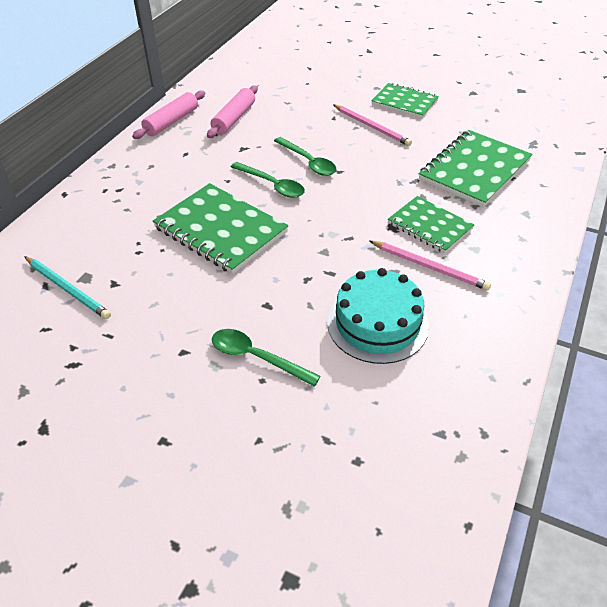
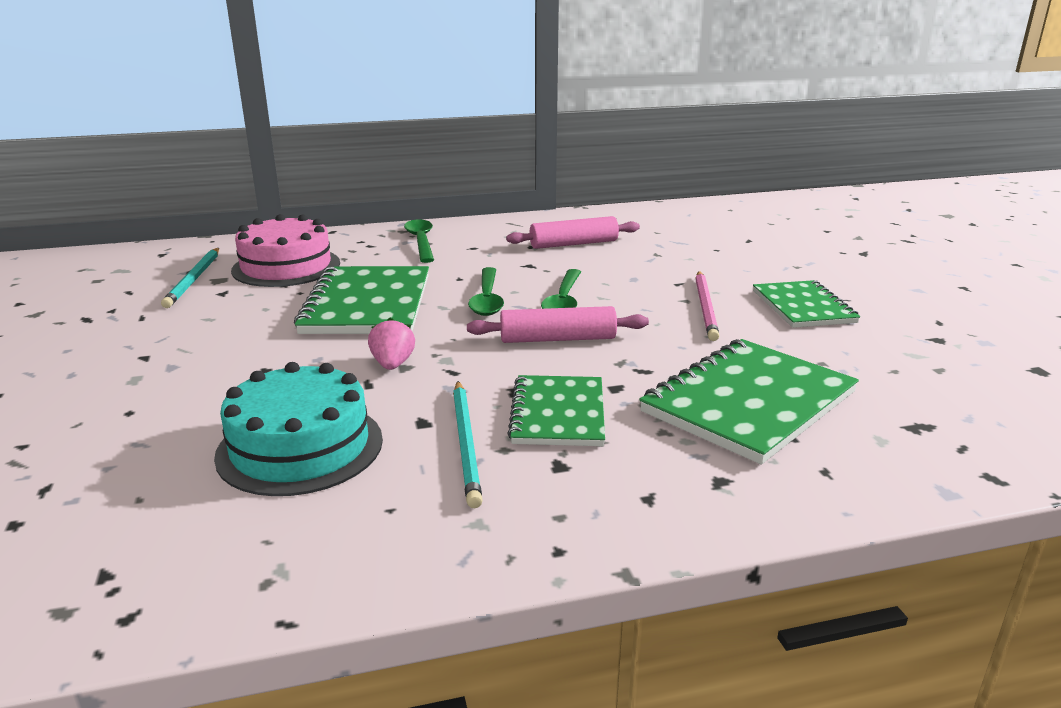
camera: 50 degrees right, 20 degrees down
(105, 239) = (286, 267): none -> pink cake
(171, 122) = (515, 225): pink rolling pin -> pink rolling pin (557, 339)
(256, 357) = (166, 396): green spoon -> green spoon (421, 241)
(317, 254) = (392, 364): none -> pink strawberry
(429, 267) = (466, 444): pink pencil -> turquoise pencil
(474, 170) = (748, 402): green notebook -> green notebook turned 45 degrees counterclockwise

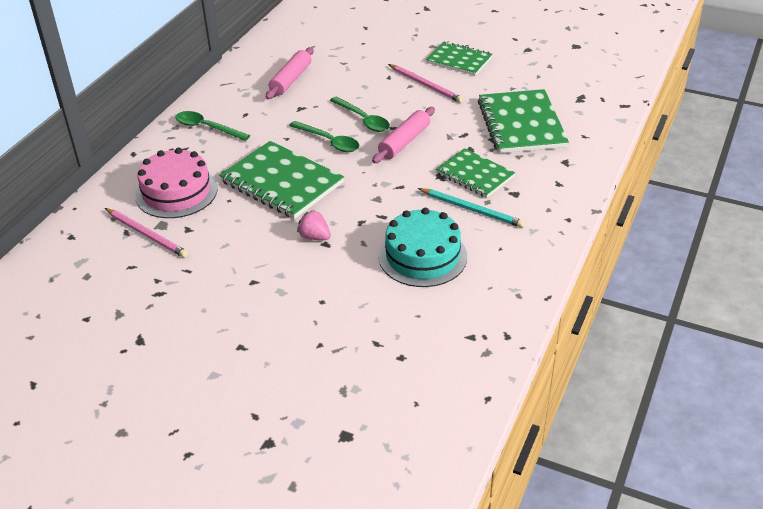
camera: 50 degrees left, 15 degrees up
(194, 279) = (147, 234): turquoise pencil -> pink pencil
(392, 364) = (370, 201): pink strawberry -> pink strawberry (314, 237)

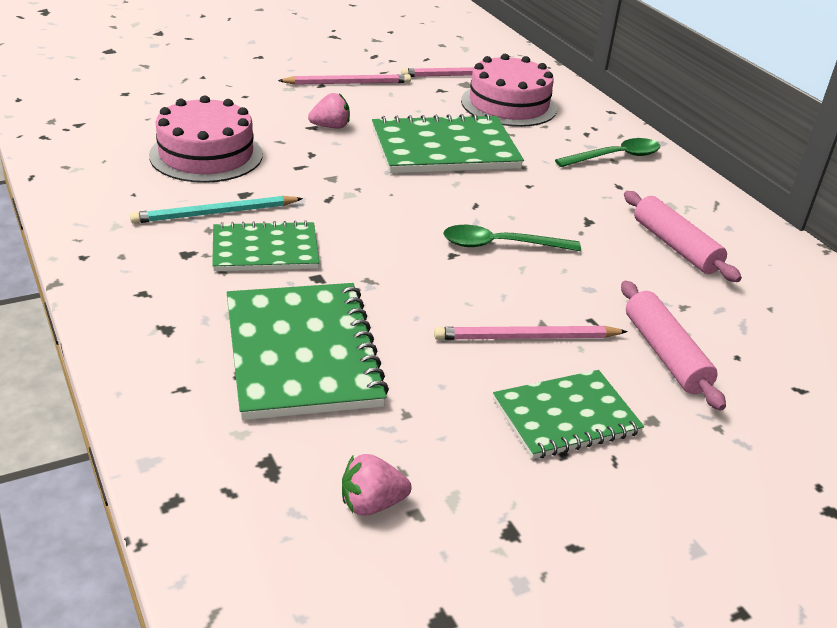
camera: 125 degrees right, 5 degrees down
(233, 272) = (348, 83): none -> pink pencil
(329, 141) = (484, 203): green spoon -> none
(404, 142) = (408, 245): pink rolling pin -> pink rolling pin (665, 354)
(422, 256) = (206, 155): turquoise cake -> pink cake
(521, 124) = (302, 353): green notebook -> green notebook turned 45 degrees clockwise
(560, 74) = (371, 504): none -> pink strawberry

